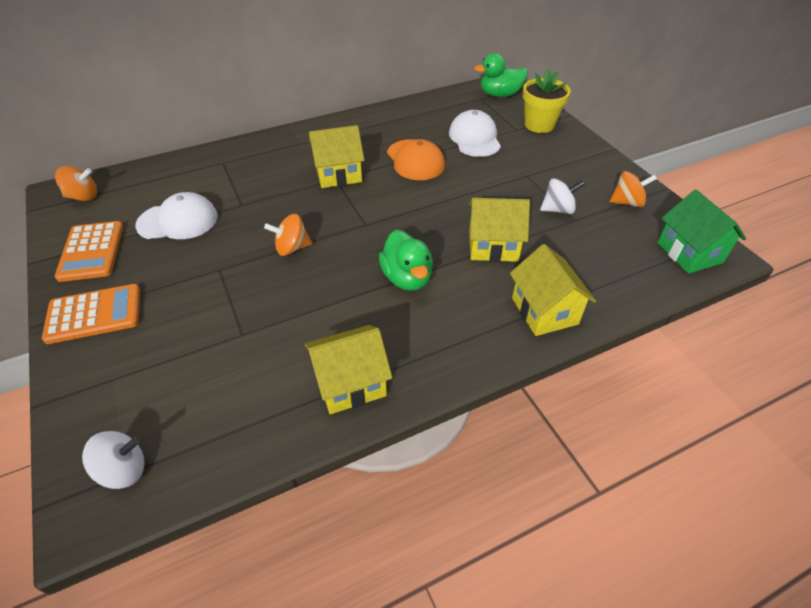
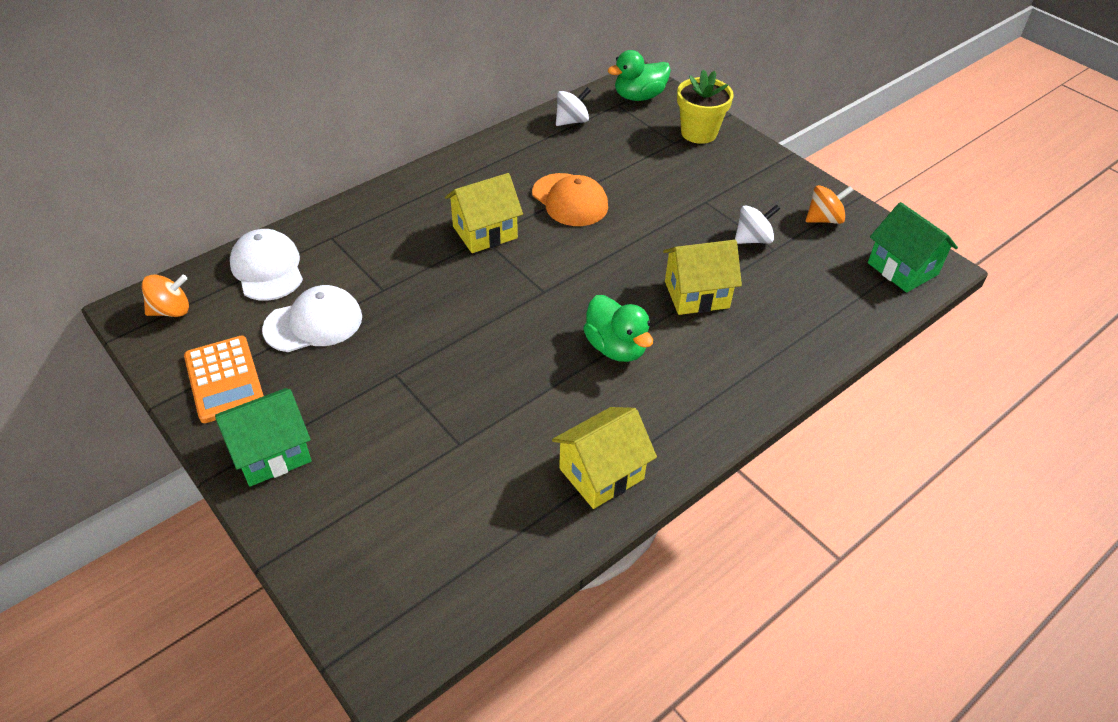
camera: 15 degrees left, 0 degrees up
(94, 314) = (272, 453): orange calculator -> green house
(124, 470) = (401, 609): white spinning top -> white spinning top (572, 121)
(292, 248) = (470, 334): orange spinning top -> none
(474, 138) = (629, 161): white cap -> white cap (267, 269)
(544, 311) = (774, 359): yellow house -> none

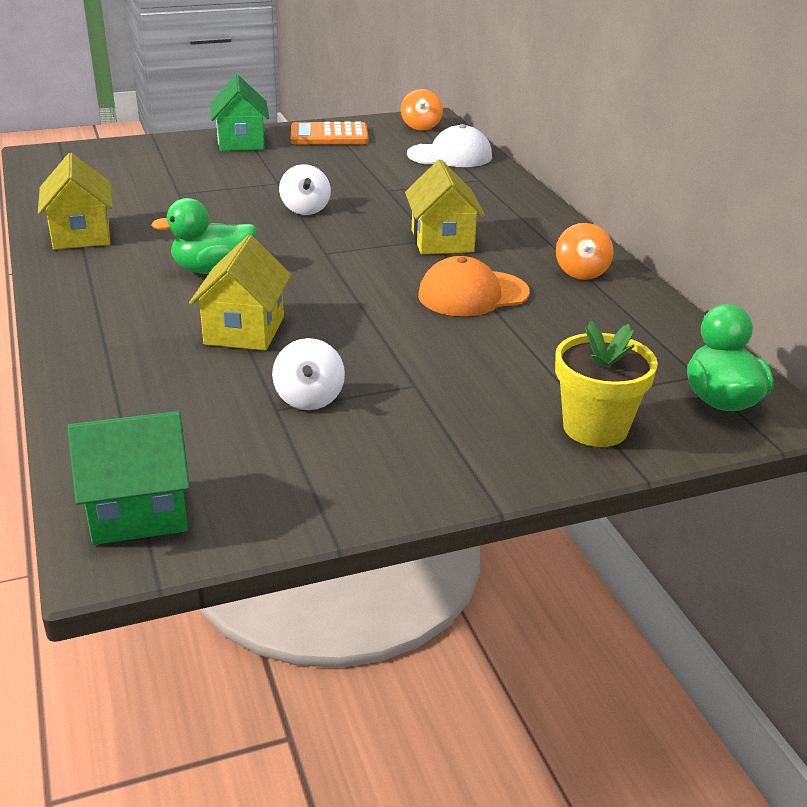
camera: 110 degrees right, 15 degrees down
(313, 323) = (366, 164): white cap -> none
(572, 121) = (657, 330): white spinning top -> white spinning top (305, 209)
(824, 219) = (306, 477): orange spinning top -> orange spinning top (581, 272)

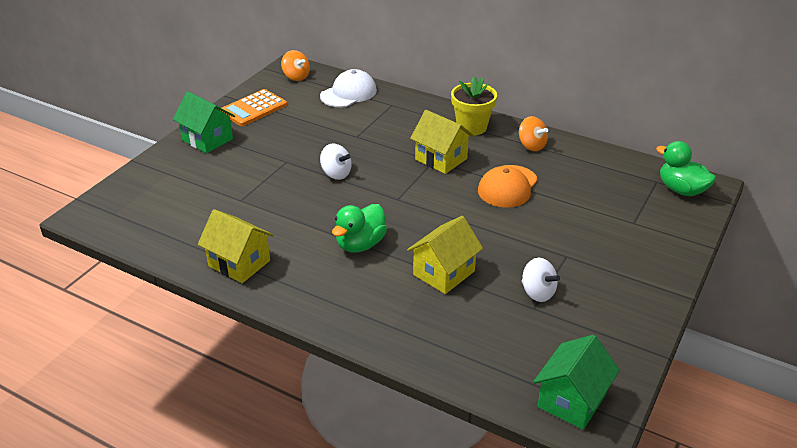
camera: 40 degrees left, 5 degrees up
(244, 330) = (444, 273): yellow house -> yellow house turned 75 degrees clockwise
(595, 428) = (662, 234): yellow flower pot -> yellow flower pot (471, 127)

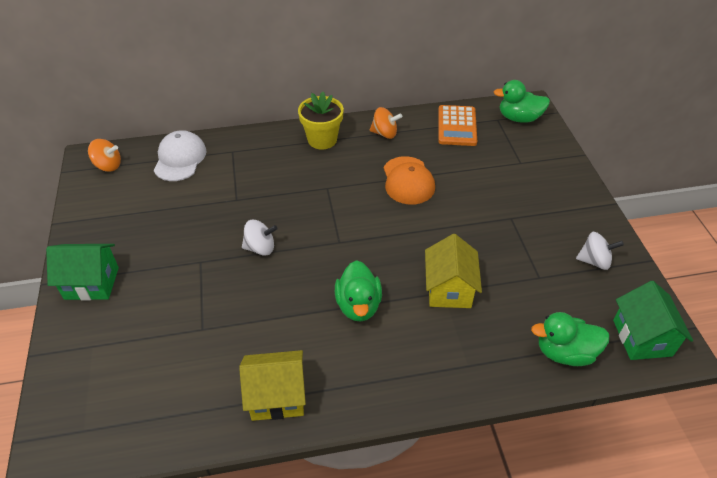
camera: 40 degrees left, 10 degrees up
(253, 109) = (103, 222): orange calculator -> orange calculator (457, 126)
(441, 159) = (331, 183): yellow house -> none
(484, 367) = (565, 352): none -> green duck
(537, 292) = (527, 262): white spinning top -> white spinning top (594, 261)

